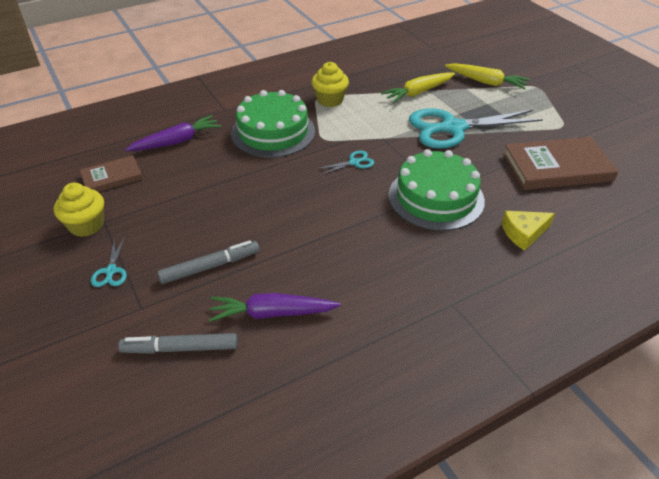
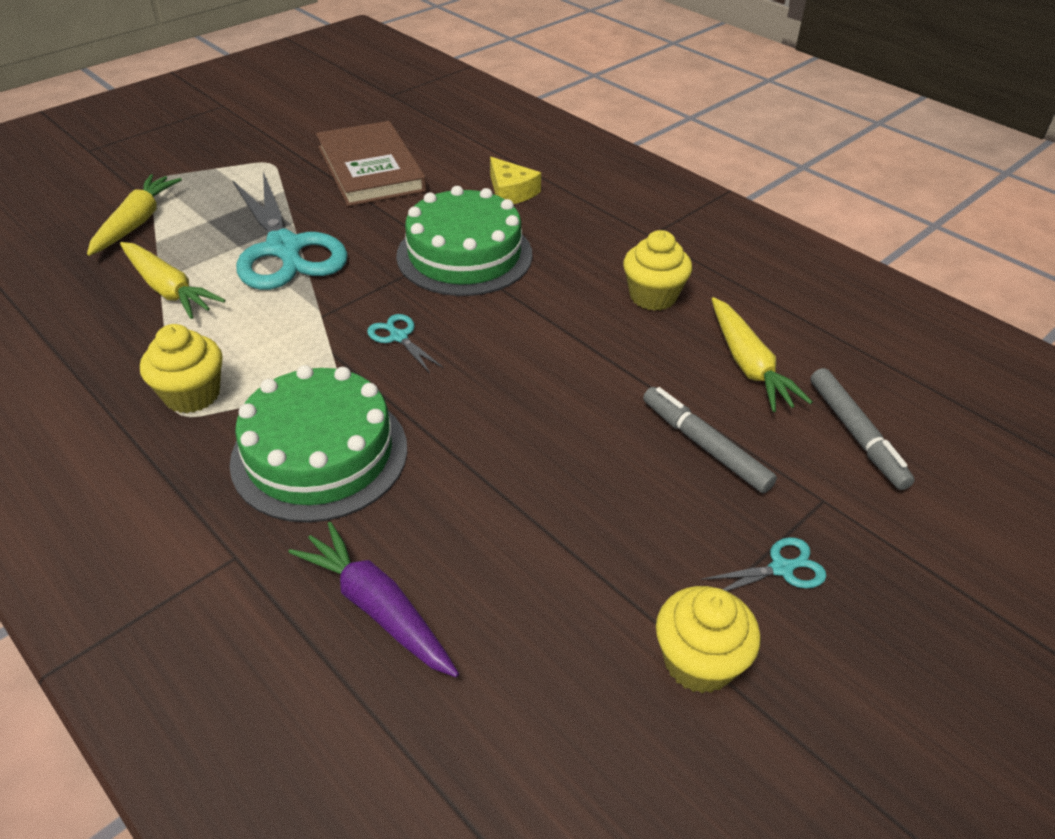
camera: 105 degrees left, 0 degrees up
(112, 177) = (537, 686): brown book -> none
(272, 313) = (748, 364): purple carrot -> yellow carrot
(366, 283) = (653, 296): none -> yellow cupcake

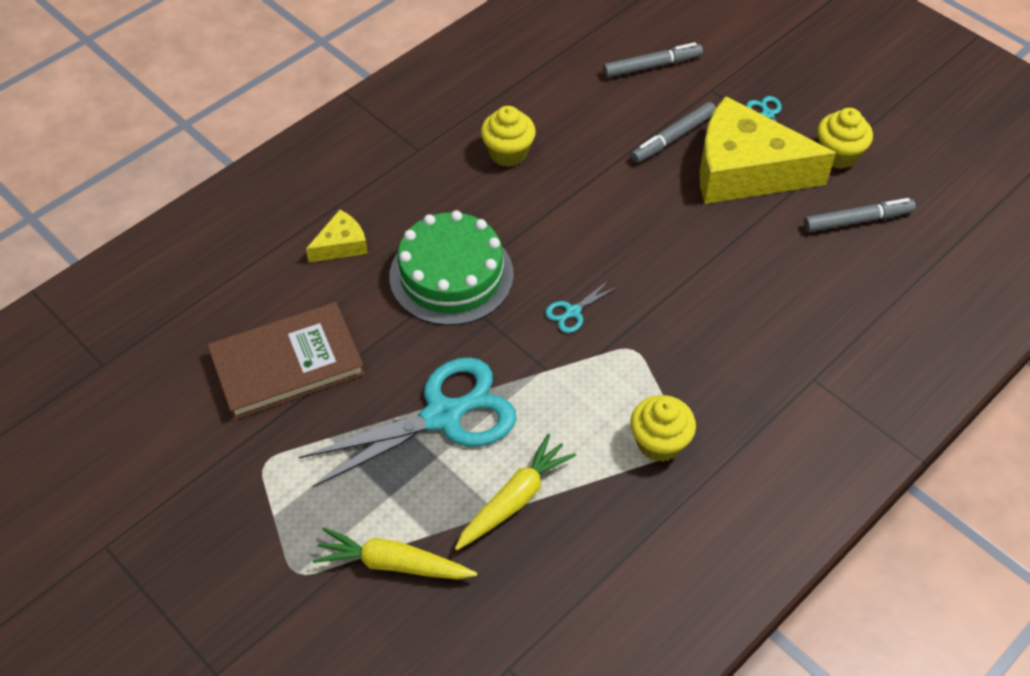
camera: 90 degrees left, 10 degrees up
(320, 454) = (712, 345): green cake -> none
(377, 608) = (836, 297): purple carrot -> none
(540, 666) = (857, 220): none -> grey marker
(646, 523) = (745, 170): none -> yellow cheese
(748, 364) = (587, 108): yellow carrot -> none

